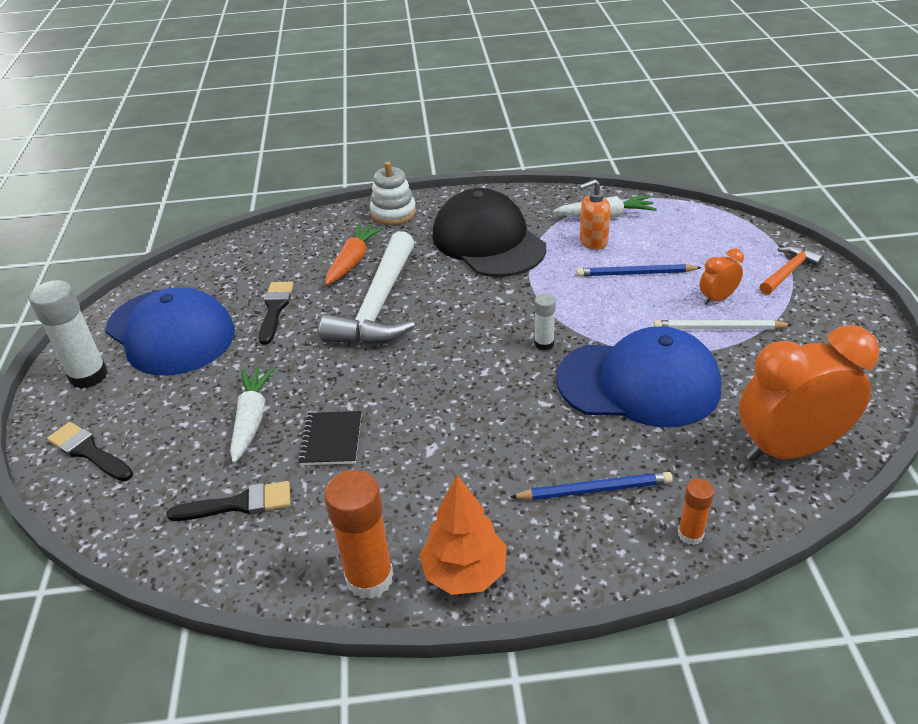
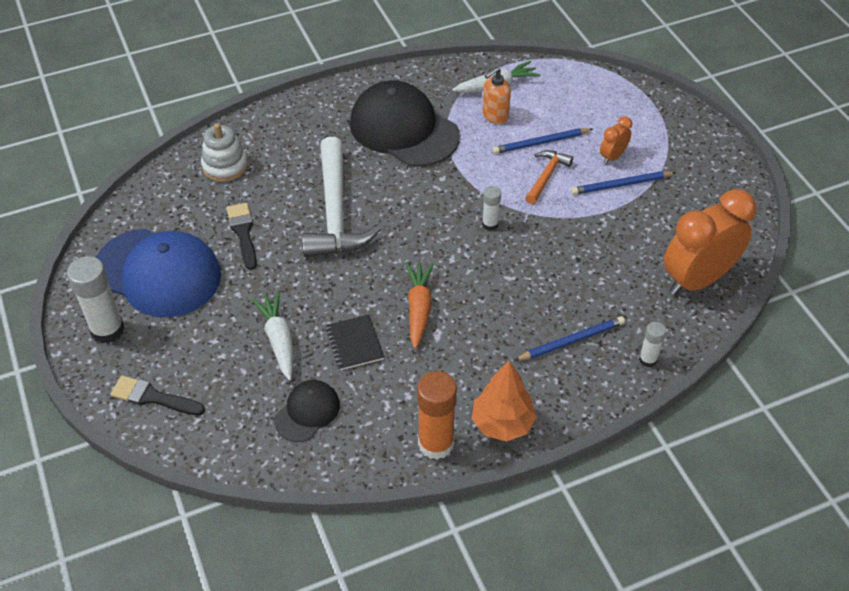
camera: 20 degrees left, 10 degrees up
(239, 504) = (307, 412): black brush -> black cap
(353, 261) = (290, 170): orange carrot -> orange carrot (419, 308)
(393, 213) = (303, 111): white stacking toy -> white stacking toy (225, 166)
(639, 383) = (575, 246): blue cap -> none
(690, 534) = (648, 360): orange glue stick -> white glue stick
(718, 328) = (621, 185): white pencil -> blue pencil
(788, 271) = (661, 121): orange hammer -> orange hammer (546, 176)

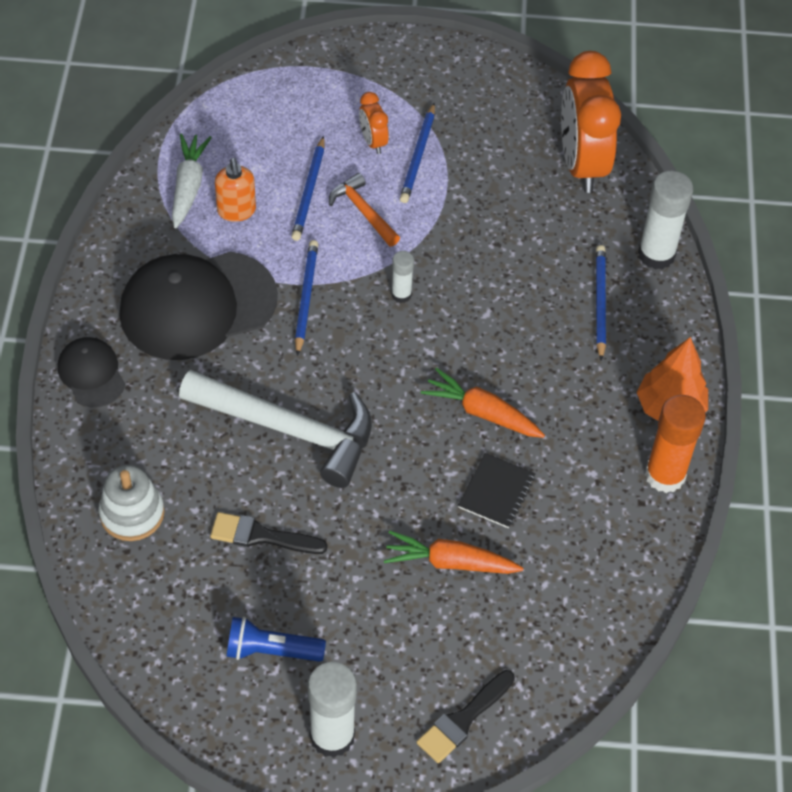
camera: 65 degrees left, 5 degrees up
(158, 273) = (271, 650): blue cap -> blue flashlight
(279, 340) = (450, 562): white carrot -> orange carrot
(307, 412) = (565, 574): black cap -> black cap (91, 374)
(354, 343) = (496, 492): black notebook -> black notebook turned 75 degrees counterclockwise
(449, 177) = (305, 297): none -> blue pencil
(648, 360) = (656, 254): white glue stick -> white glue stick, size x1.87

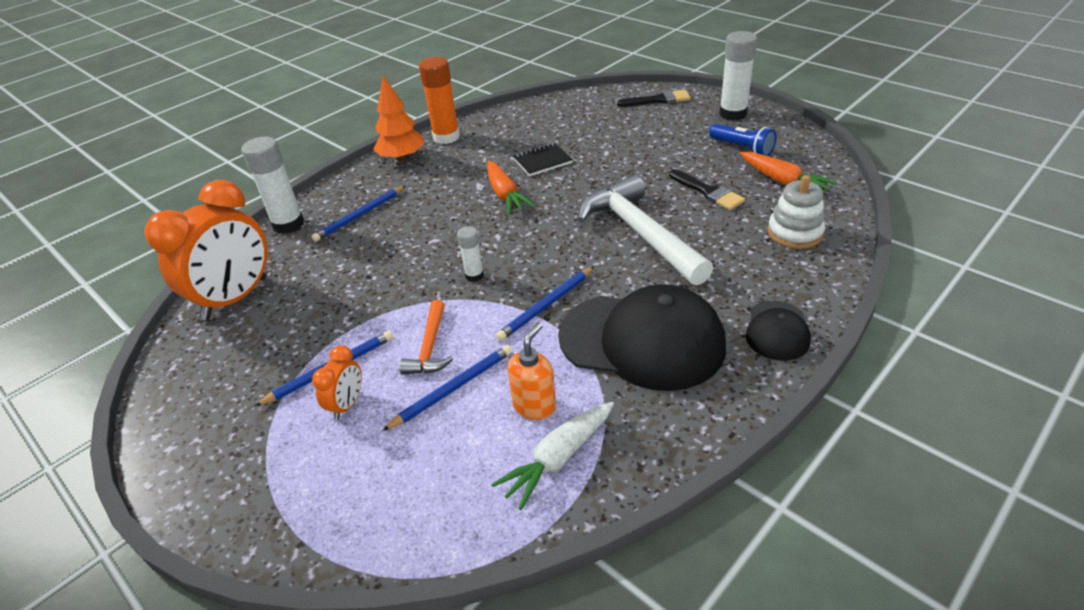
camera: 135 degrees left, 15 degrees down
(450, 562) = (603, 146): orange carrot -> orange carrot (783, 181)

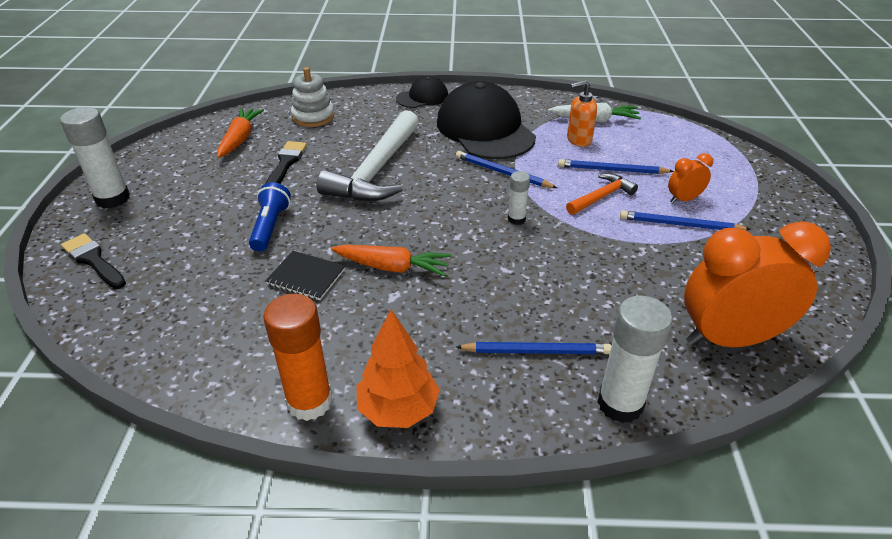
camera: 135 degrees left, 0 degrees up
(505, 194) = (392, 267): orange carrot -> orange carrot turned 75 degrees clockwise
(546, 305) = (502, 173): blue pencil -> blue pencil turned 150 degrees counterclockwise
(742, 148) = (192, 171): blue flashlight -> blue flashlight (270, 227)

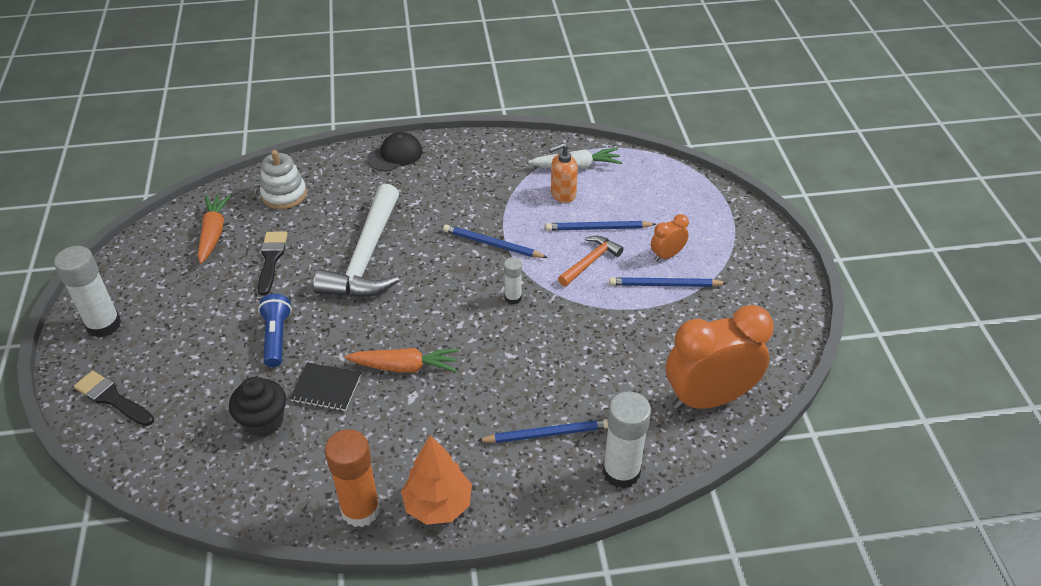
camera: 10 degrees left, 5 degrees up
(233, 300) = (264, 422): none -> black cupcake
(485, 129) = (467, 191): black cap -> none

